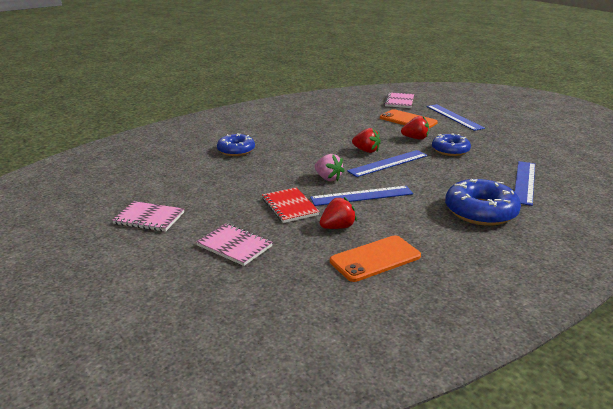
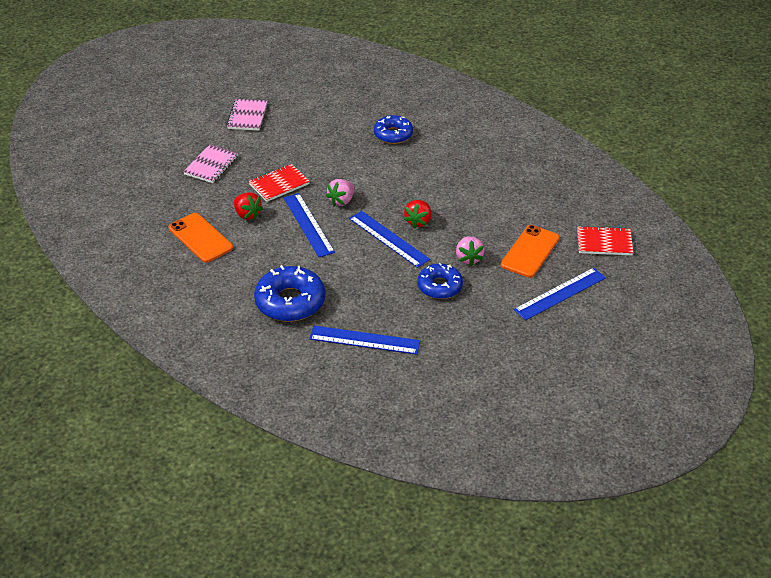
camera: 80 degrees right, 15 degrees up
(399, 101) = (604, 242): pink notebook -> red notebook
(415, 138) = (468, 258): red strawberry -> pink strawberry

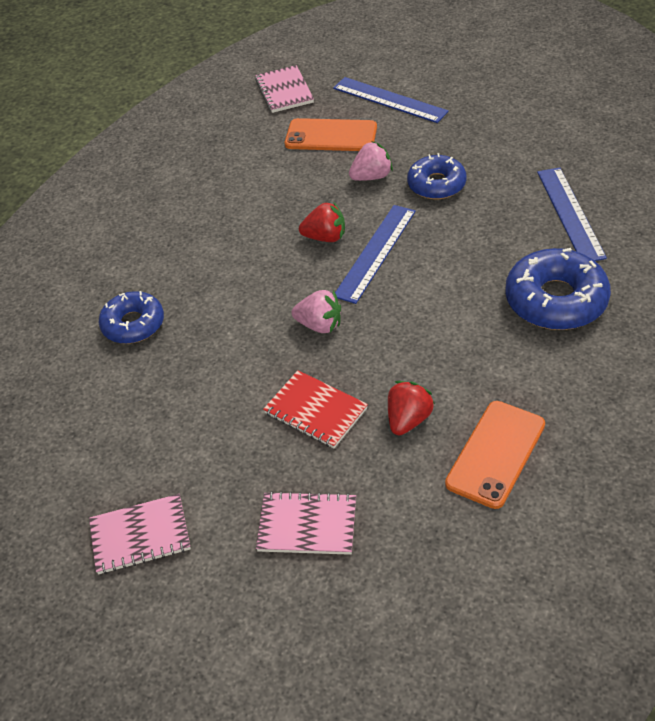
camera: 105 degrees left, 5 degrees up
(308, 224) = (391, 340): blue ruler -> none
(604, 242) = (284, 91): red notebook -> pink notebook

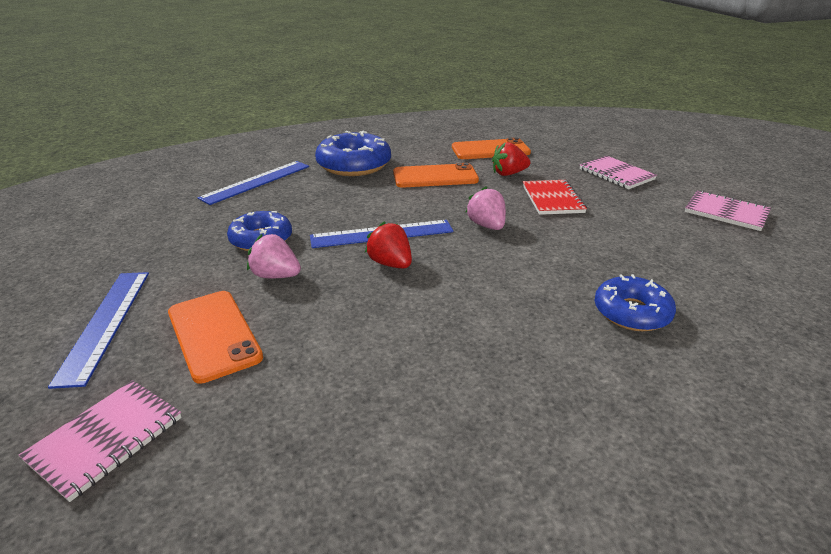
camera: 135 degrees left, 15 degrees down
(461, 350) = (435, 176): none -> orange phone

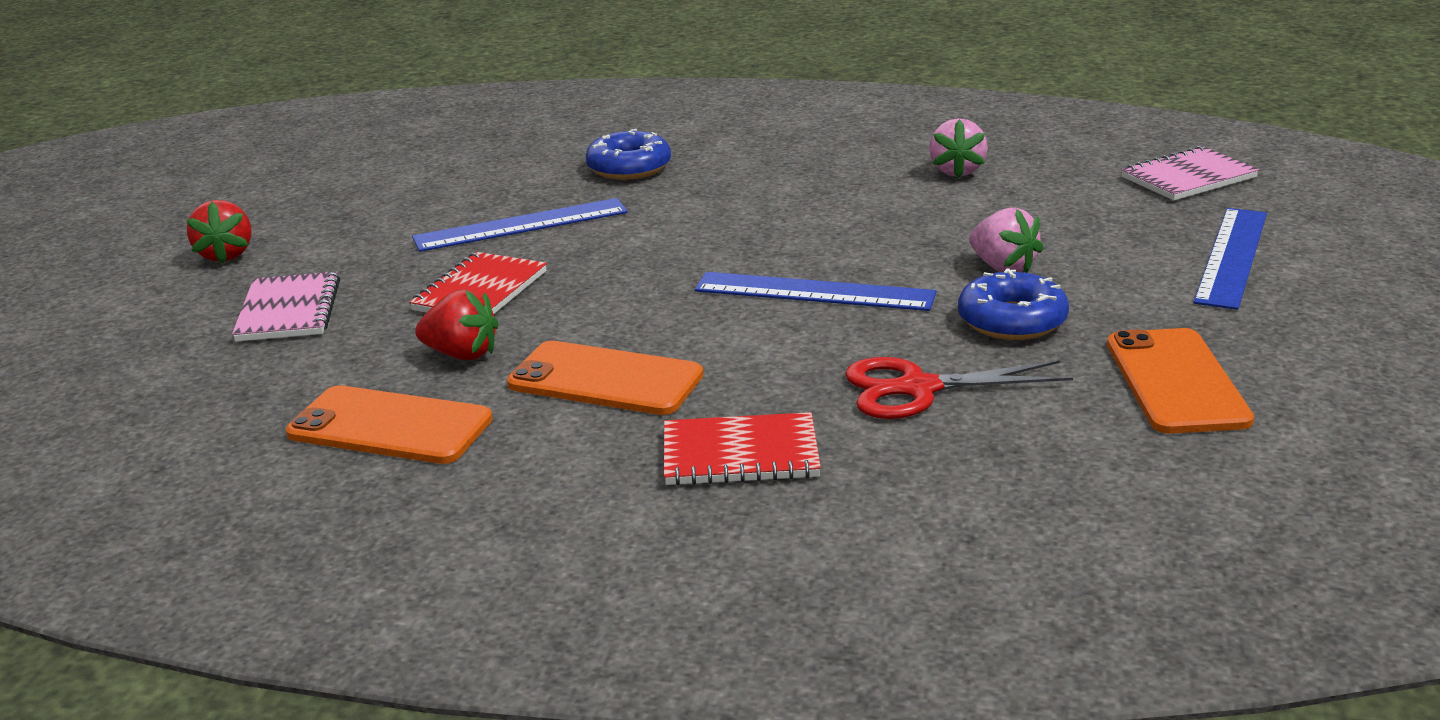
camera: 150 degrees left, 5 degrees down
(214, 334) = (1092, 225): orange phone -> orange phone (1176, 382)
(256, 182) = (992, 454): blue ruler -> blue ruler (521, 225)
(297, 198) = (918, 389): none -> red scissors
(354, 165) = (740, 454): blue donut -> red notebook
(390, 264) = (836, 253): red strawberry -> red strawberry (226, 255)
(487, 226) = (645, 273): pink strawberry -> pink strawberry (956, 171)
(726, 212) = (295, 225): pink notebook -> none

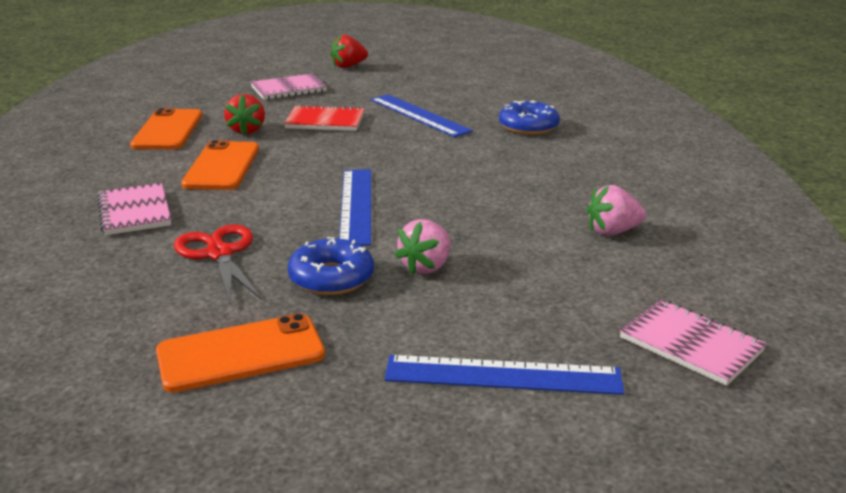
camera: 70 degrees right, 0 degrees up
(740, 454) = (134, 212): red notebook -> pink notebook

